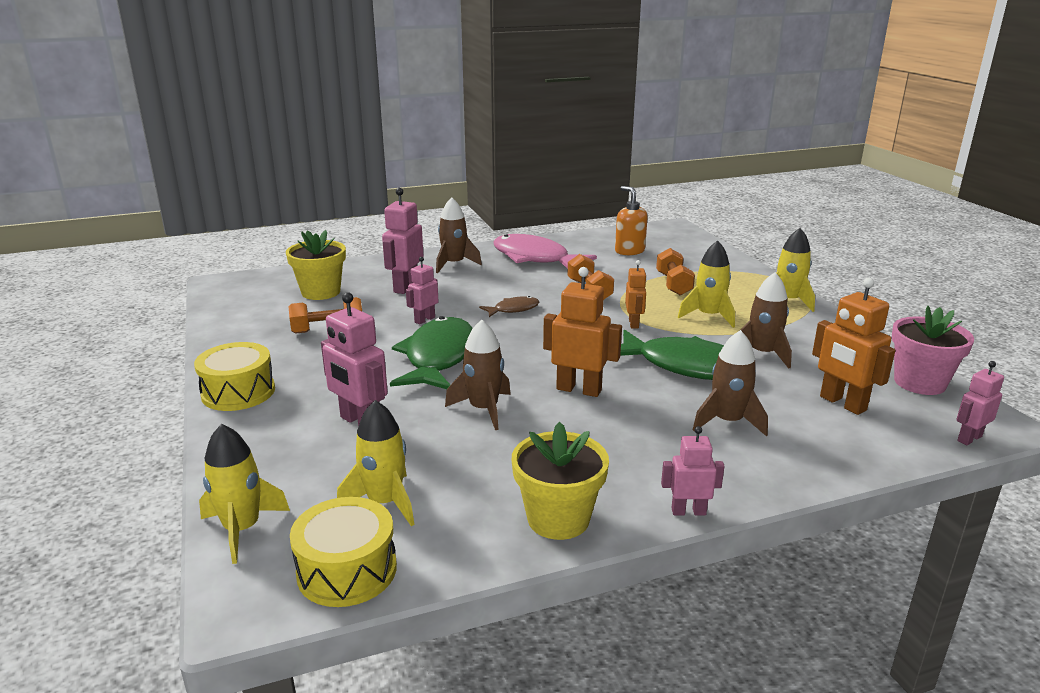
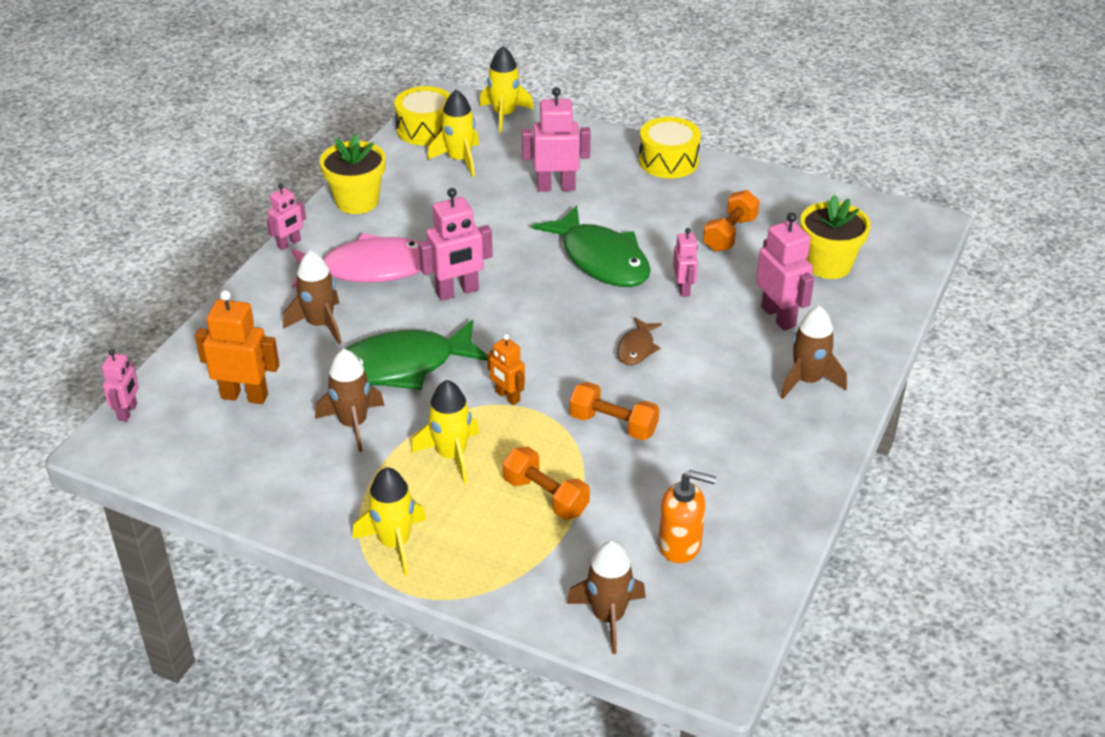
camera: 135 degrees right, 15 degrees up
(483, 409) = (497, 238): brown rocket -> brown rocket (608, 617)
(535, 258) = (753, 449): pink fish -> pink fish (369, 269)
(579, 389) = (457, 292): orange robot -> pink robot
(919, 383) = (189, 466): pink flower pot -> none

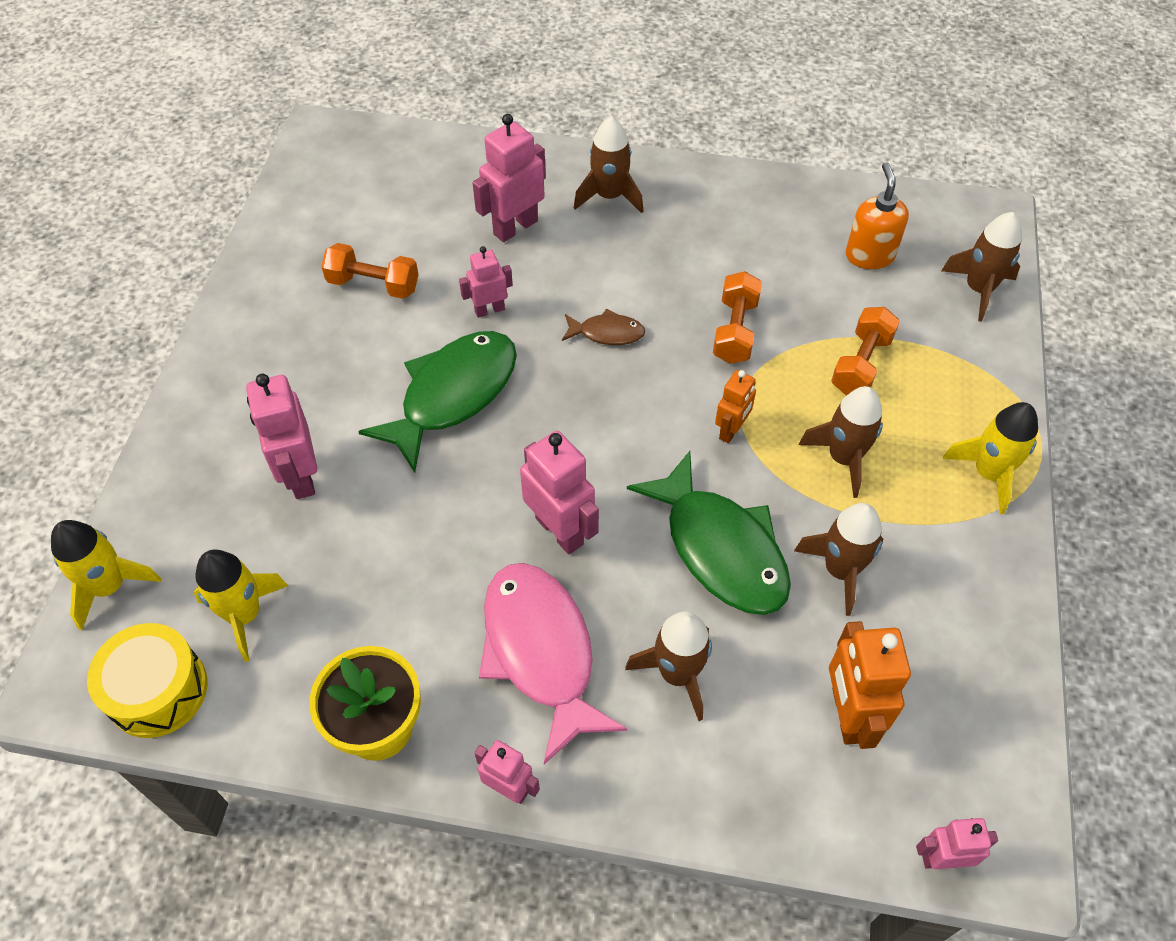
camera: 105 degrees left, 15 degrees up
(451, 455) = (843, 458): yellow rocket -> brown rocket
(668, 161) = (221, 365): yellow drum -> none
(828, 265) = (413, 199): yellow flower pot -> none

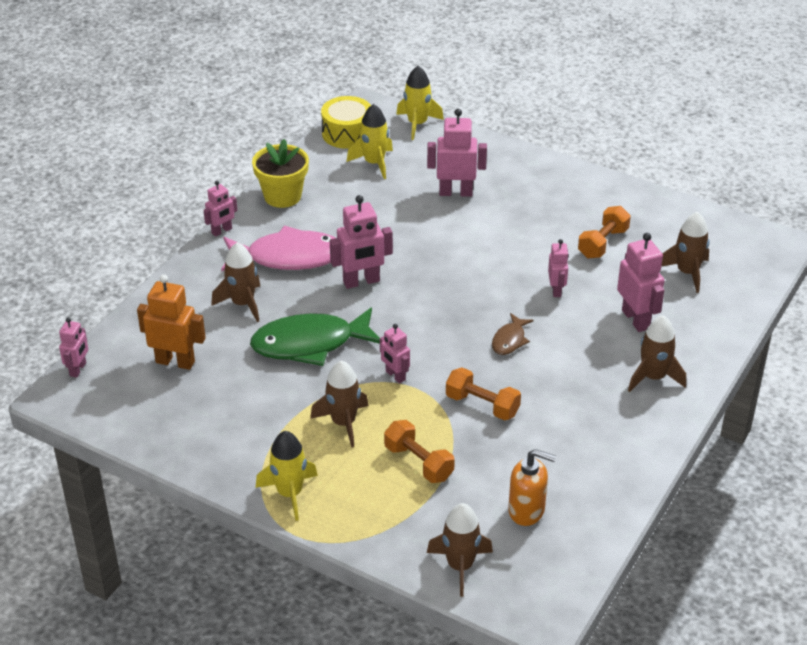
camera: 110 degrees right, 15 degrees down
(453, 395) = (488, 260): green fish -> none
(731, 430) = (395, 376): orange robot -> pink robot
(840, 570) = (263, 391): brown rocket -> brown rocket (687, 273)

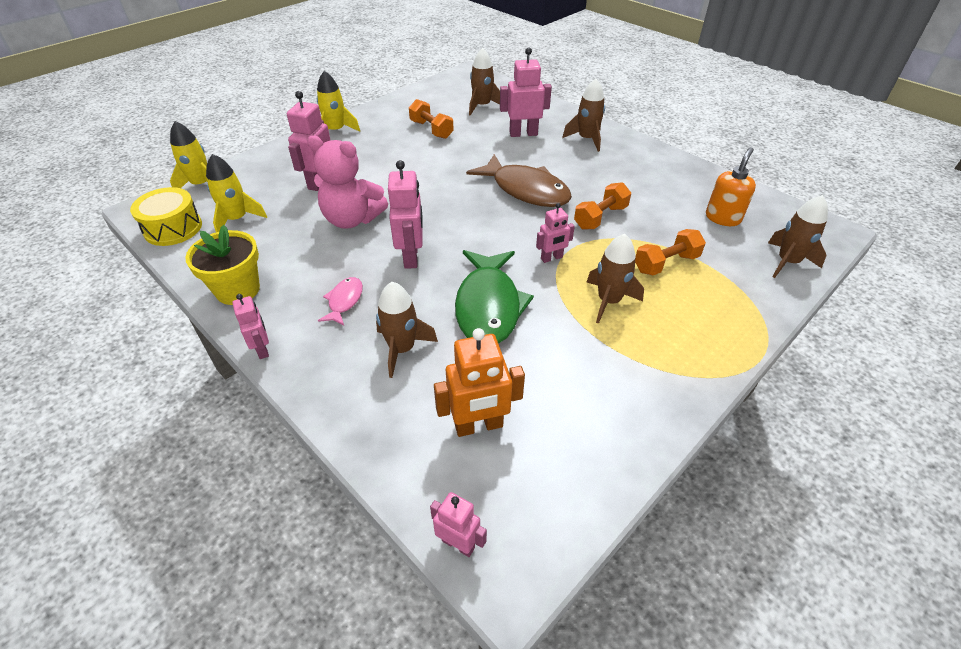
camera: 75 degrees left, 5 degrees up
(175, 362) = (479, 426): orange robot -> orange robot turned 135 degrees counterclockwise
(288, 257) = (344, 301): pink fish -> pink fish, size x0.48
(289, 493) = (704, 355): yellow rocket -> yellow rocket (336, 131)
(403, 230) = (352, 219): none -> pink teddy bear
(509, 340) = (526, 190): brown fish -> brown fish, size x2.09
(556, 290) = (475, 158): pink robot -> none

